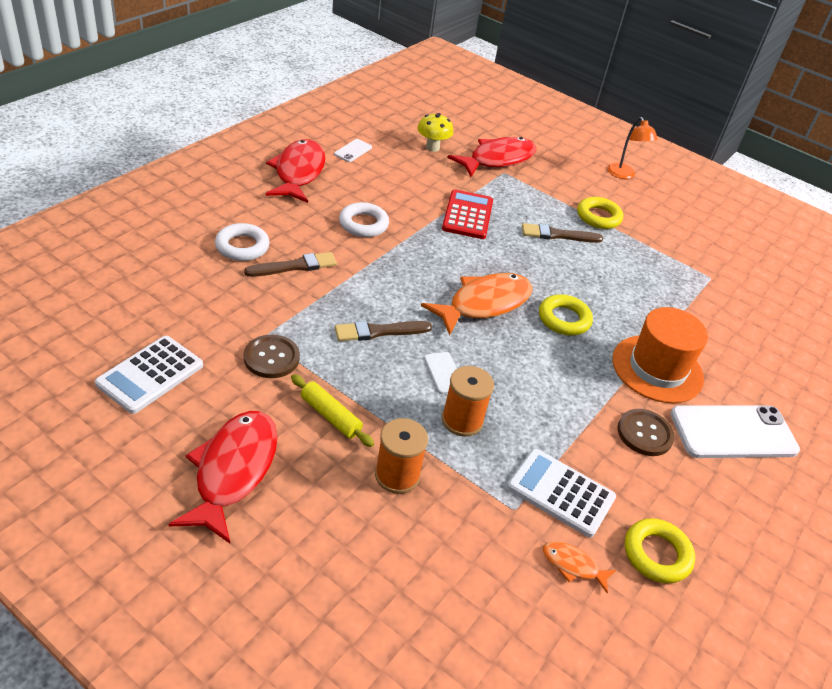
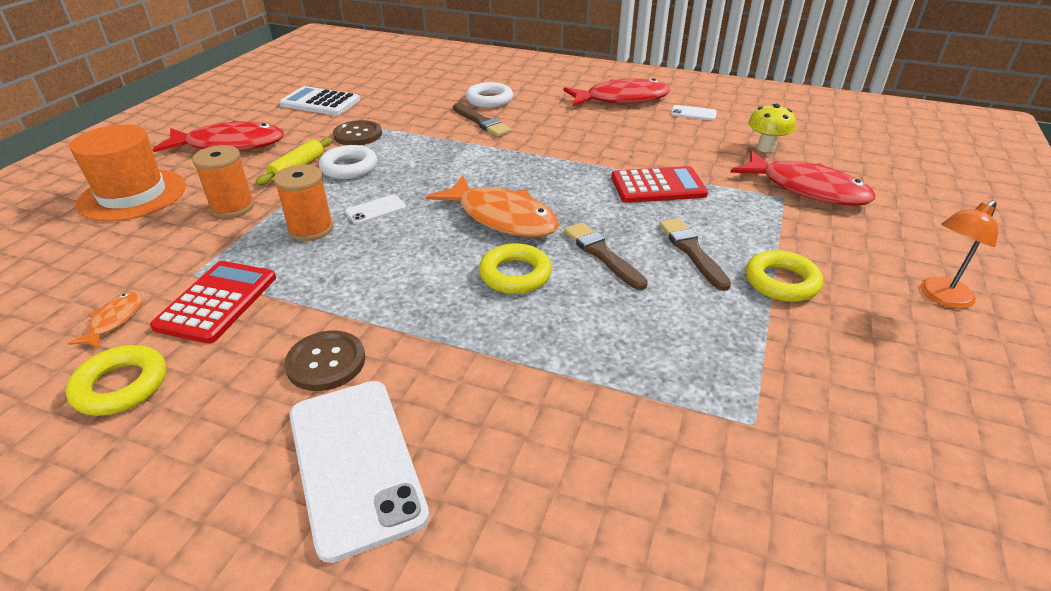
camera: 80 degrees right, 5 degrees down
(363, 224) = (575, 138): white ring -> white ring (349, 167)
(379, 331) = (418, 170): brown brush -> brown brush (602, 254)
(560, 493) = (217, 302): white calculator -> red calculator
(657, 369) = (463, 367): orange hat -> orange hat (132, 195)

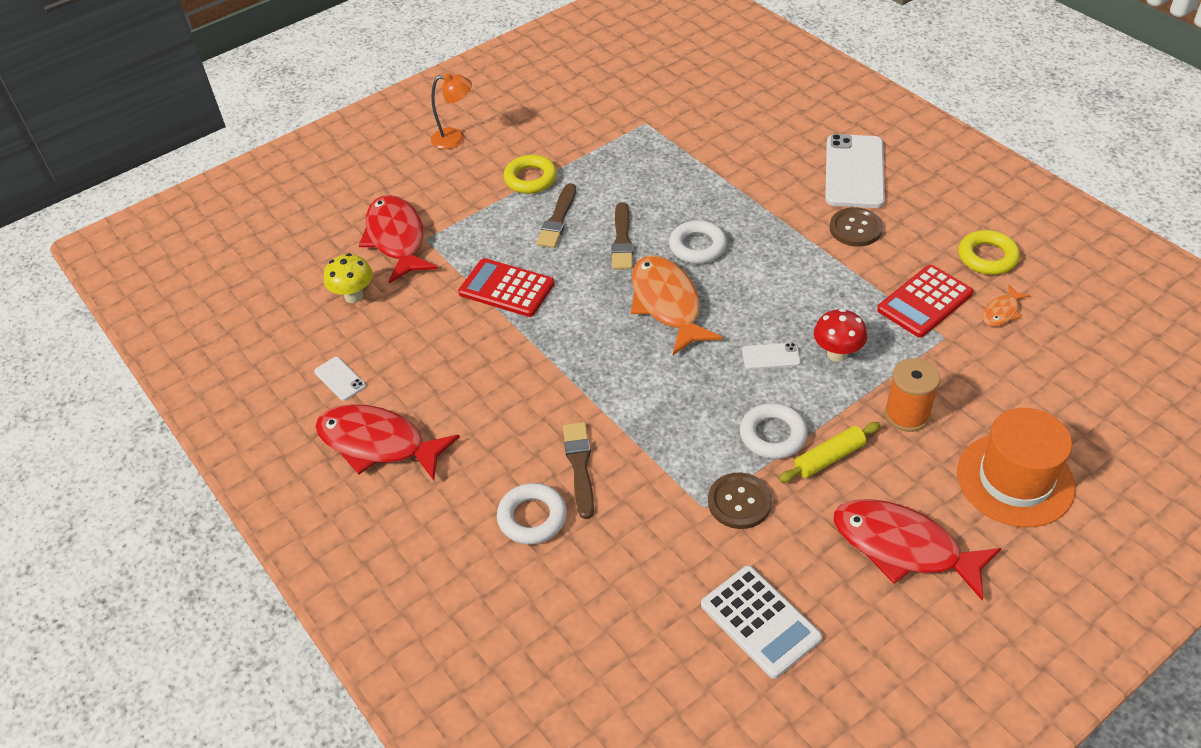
camera: 145 degrees left, 10 degrees up
(311, 229) = (837, 354): orange spool -> red mushroom
(515, 274) = (697, 246): yellow ring -> white ring

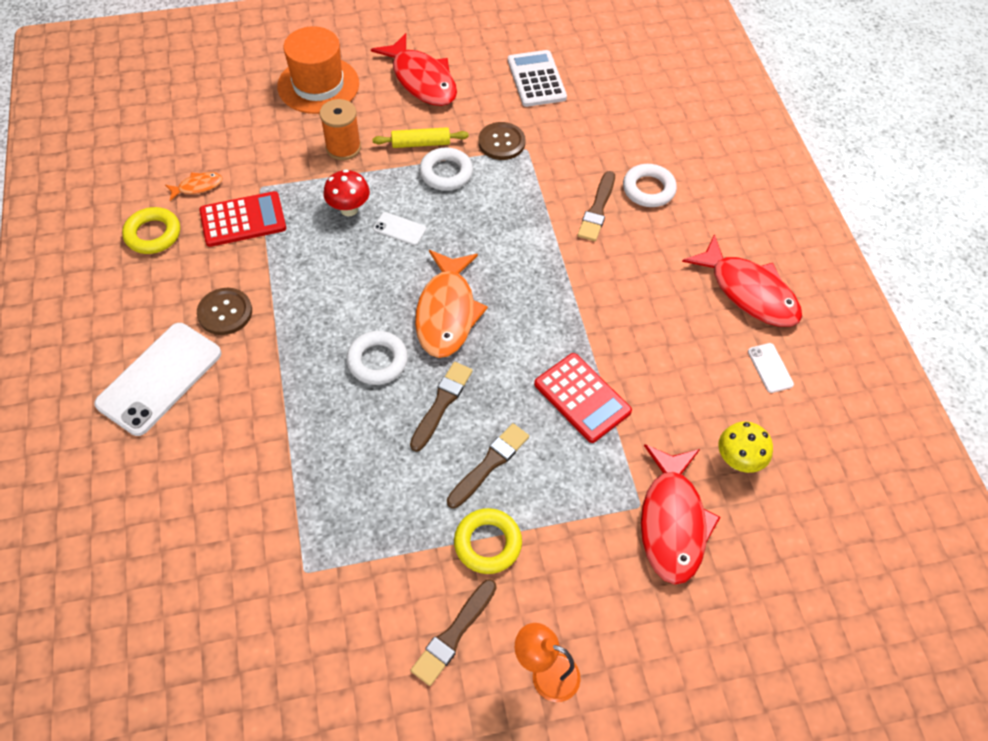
camera: 160 degrees left, 10 degrees up
(525, 133) = (454, 634): none -> brown brush

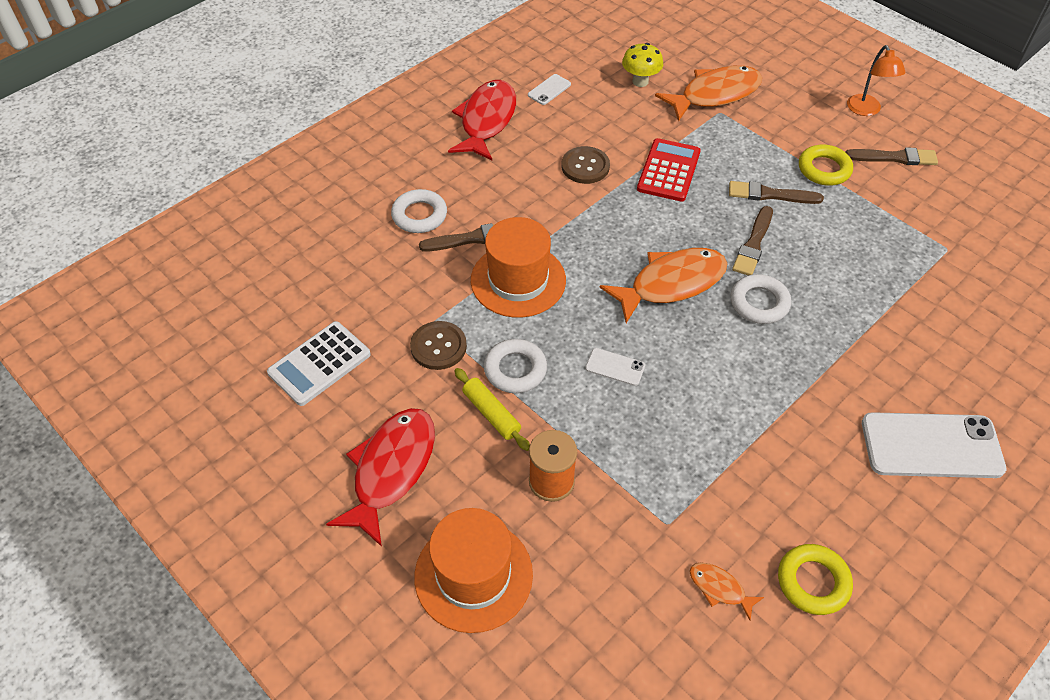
camera: 120 degrees left, 5 degrees down
(225, 312) = (827, 444): brown button -> brown button (585, 166)
(243, 220) = (720, 508): red calculator -> none
(349, 209) = (627, 422): red mushroom -> none
(399, 229) = (615, 367): white phone -> white phone turned 60 degrees counterclockwise
(441, 404) = (753, 244): brown brush -> brown brush turned 60 degrees counterclockwise
(529, 216) = (518, 280): none -> orange hat
(672, 522) = (715, 94): red fish -> orange fish

